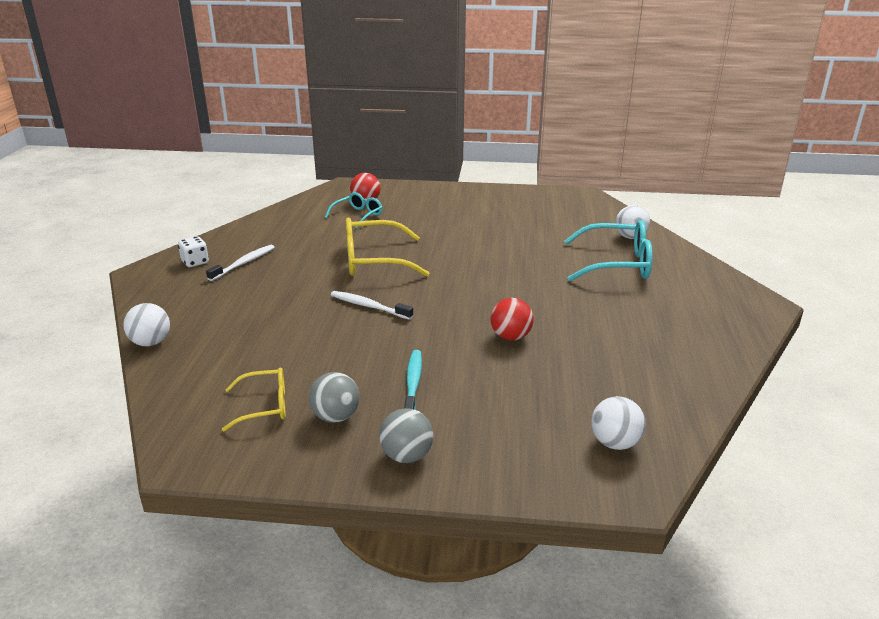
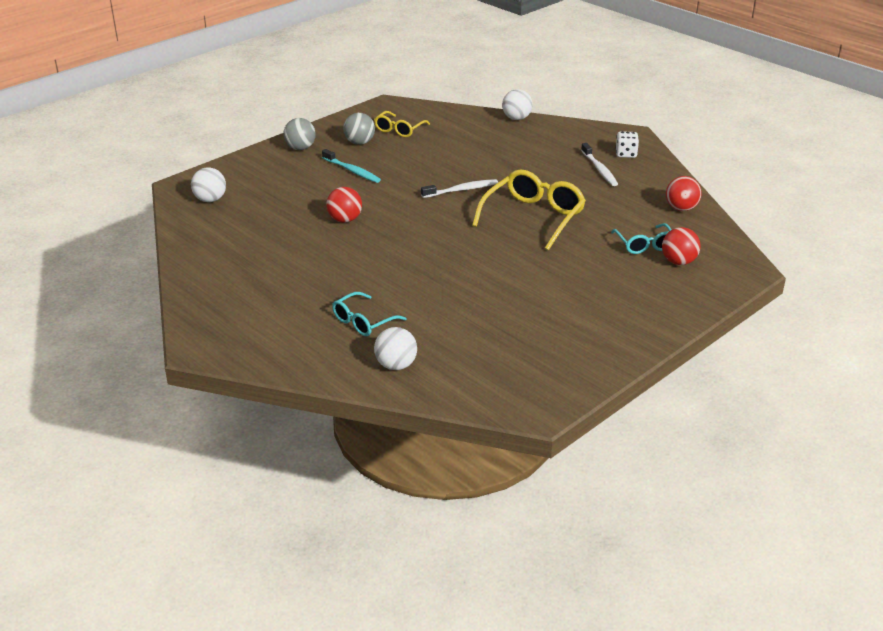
camera: 130 degrees right, 5 degrees up
(282, 219) = (681, 208): none -> red ball
(616, 264) = (363, 321): turquoise glasses -> turquoise glasses, size x0.57

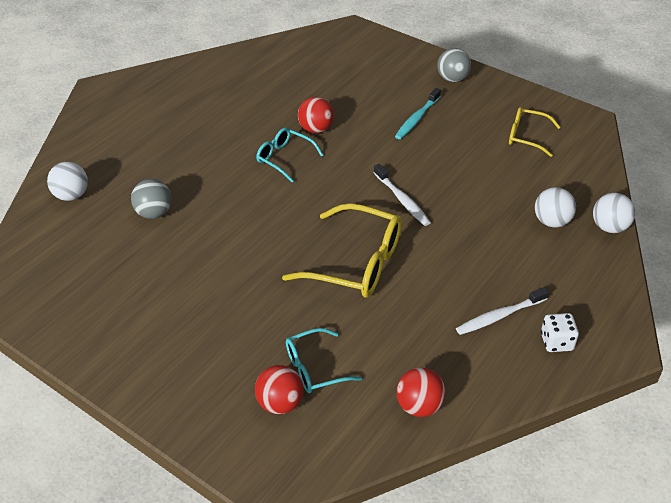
camera: 80 degrees right, 10 degrees up
(210, 200) = (331, 48): white ball -> white ball (551, 222)
(359, 143) = (482, 114): grey ball -> grey ball (154, 213)
(363, 321) = (139, 167): turquoise glasses -> turquoise glasses (285, 158)

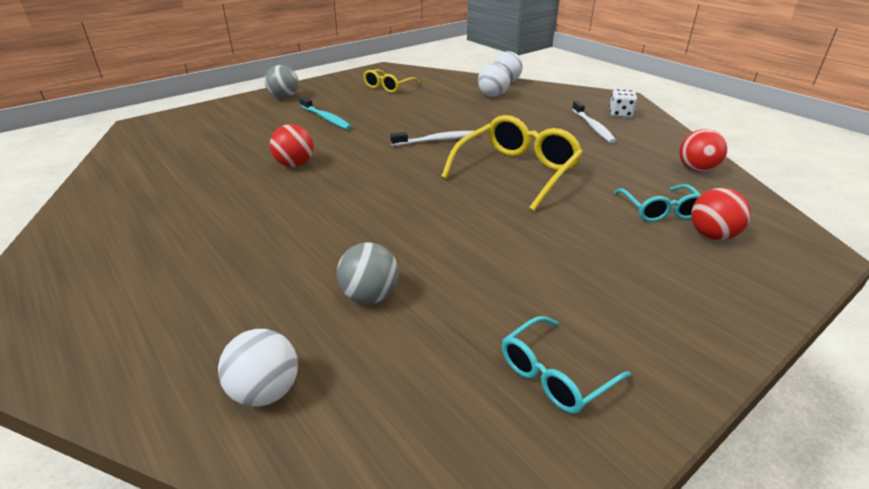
camera: 75 degrees left, 10 degrees down
(285, 158) = (330, 187): turquoise glasses -> turquoise glasses (555, 374)

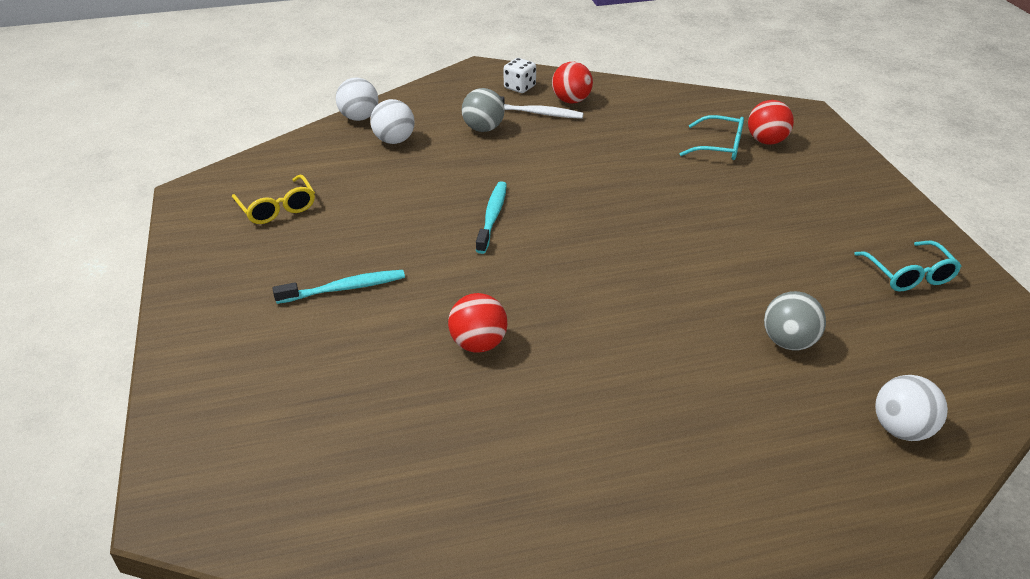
camera: 65 degrees left, 5 degrees up
(284, 98) = (216, 315): grey ball -> grey ball (483, 129)
(437, 140) = (492, 217): white toothbrush -> turquoise toothbrush
(516, 172) = (606, 191): yellow glasses -> none
(696, 170) = (661, 101): red ball -> red ball (571, 101)

